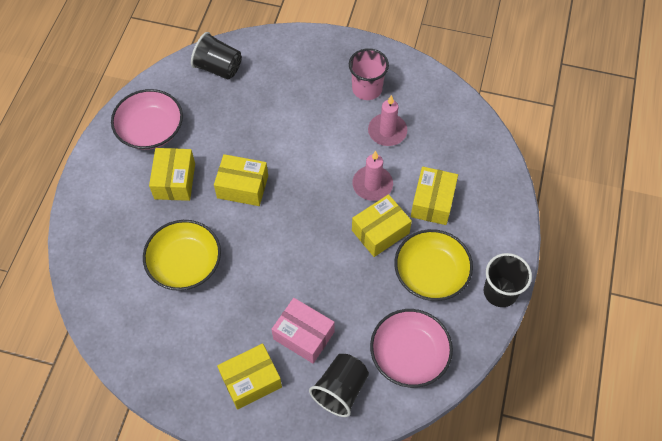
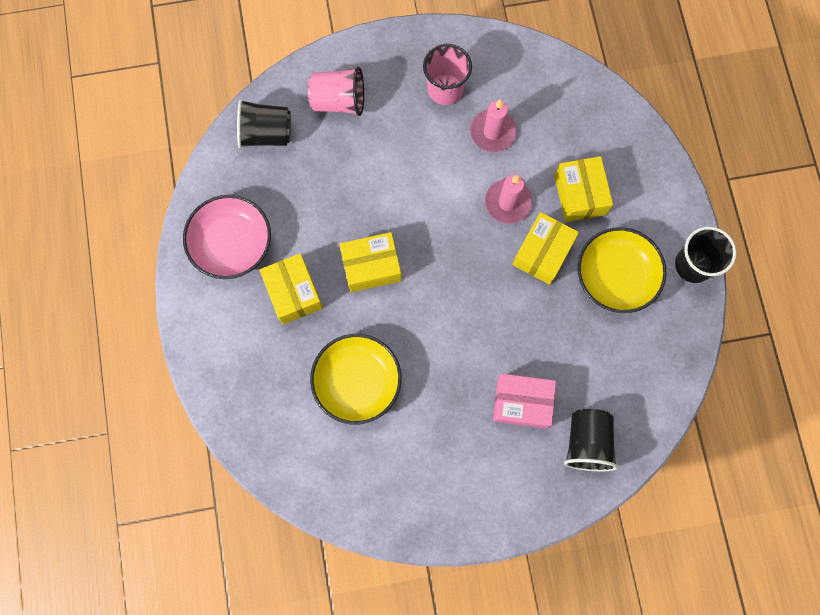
camera: 25 degrees left, 15 degrees up
(251, 380) = (494, 475): yellow box -> none
(283, 67) = (339, 101): none -> pink cup
(409, 354) = (636, 374): pink bowl -> none

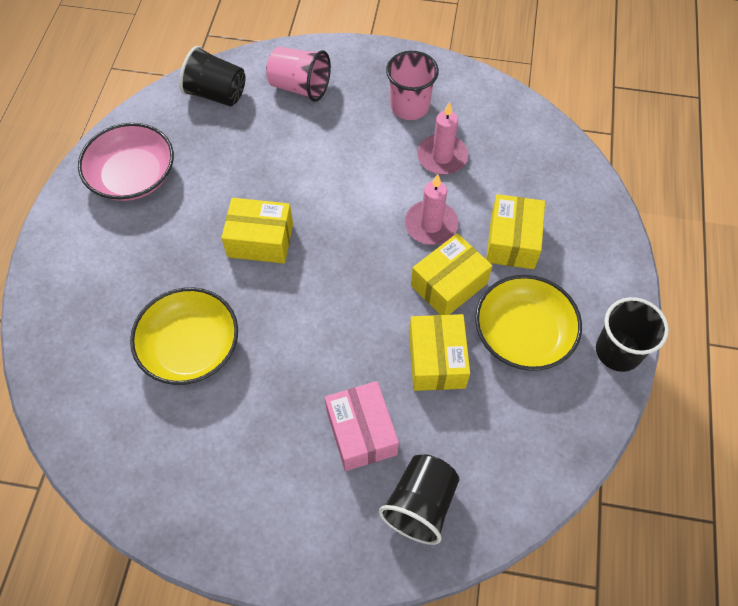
camera: 20 degrees right, 15 degrees down
(293, 293) = (169, 239): yellow box -> yellow box (436, 360)
(521, 403) = (361, 432): pink box -> pink box turned 45 degrees clockwise

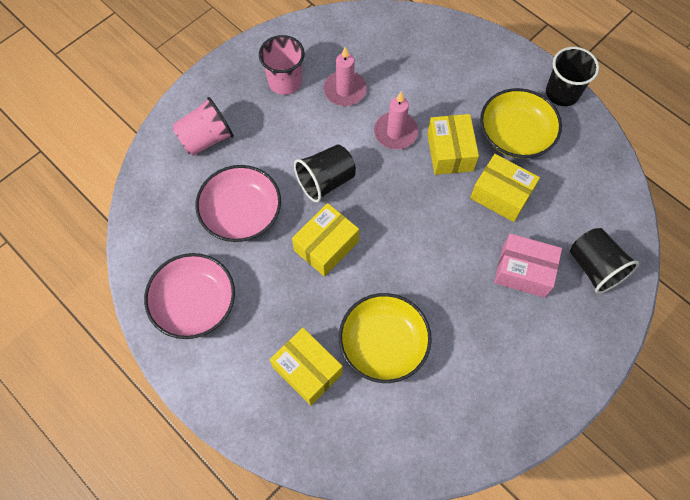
camera: 55 degrees left, 5 degrees up
(217, 94) = (162, 199): black cup -> black cup (326, 181)
(245, 156) = (241, 213): none -> pink bowl
(512, 241) = (444, 95): yellow box -> yellow box (307, 370)

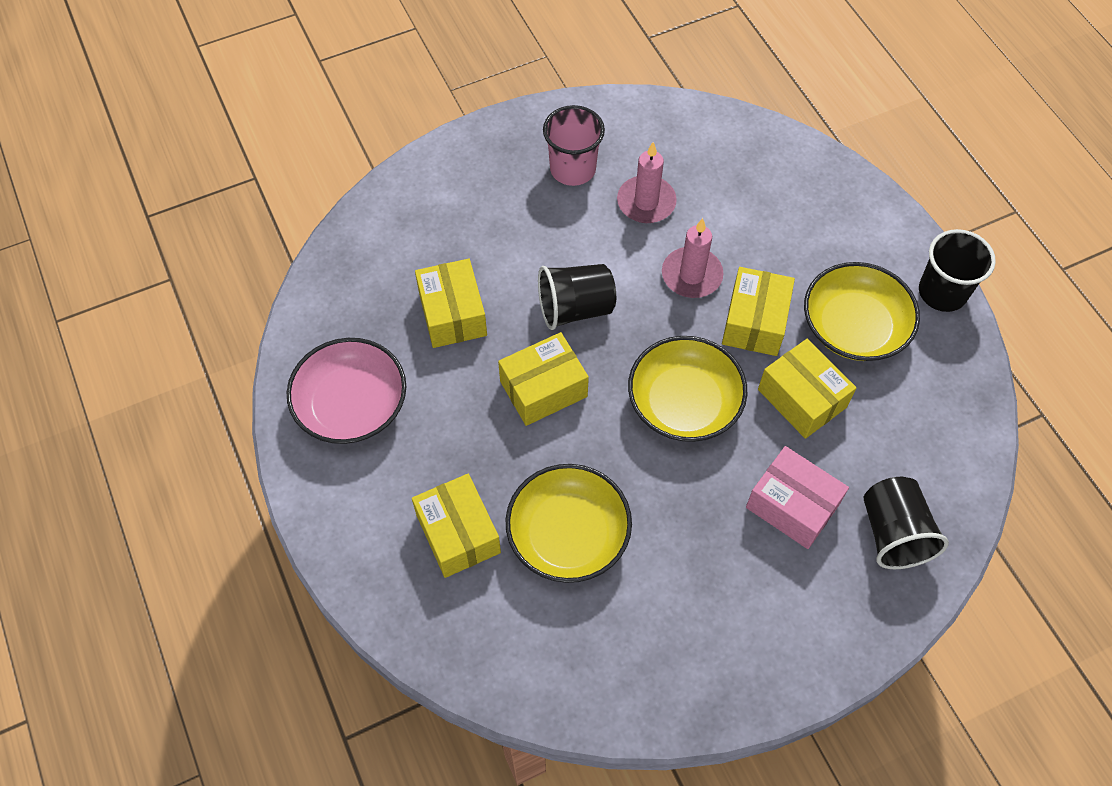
camera: 20 degrees right, 5 degrees down
(206, 139) = (445, 210): pink cup -> none
(241, 213) = (453, 314): pink bowl -> yellow box
(425, 223) = (684, 402): none -> yellow bowl

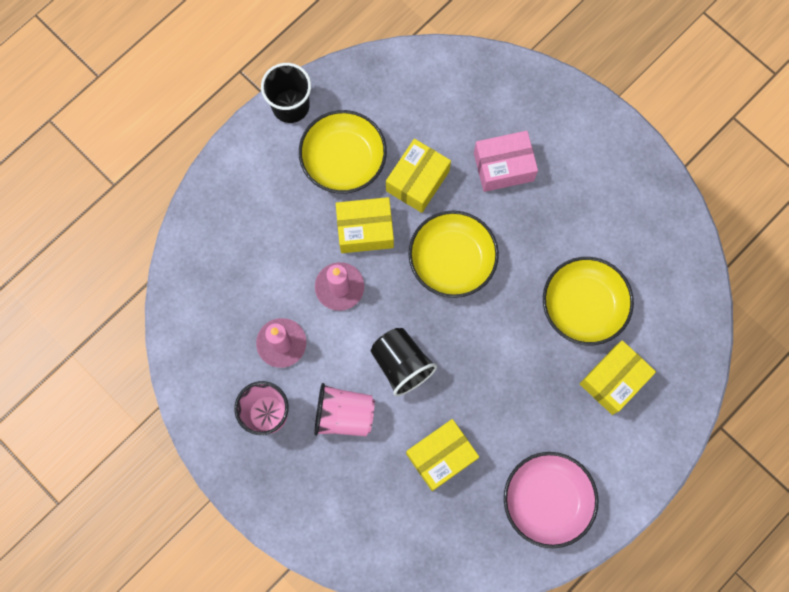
camera: 110 degrees left, 15 degrees up
(541, 236) = (344, 414): none -> pink cup
(543, 389) = (479, 363): yellow box -> none
(792, 506) = (503, 166): pink box -> pink box turned 60 degrees clockwise
(893, 533) = (498, 99): black cup -> none

